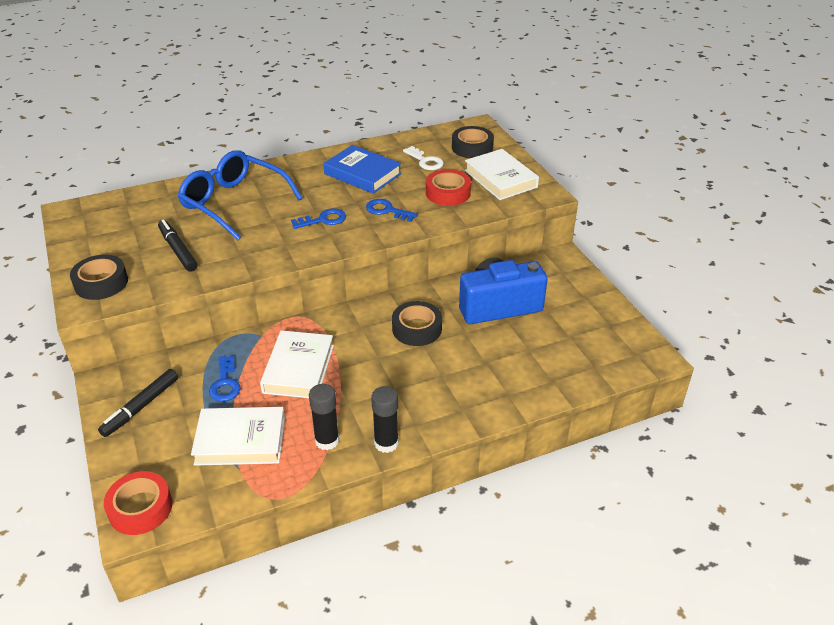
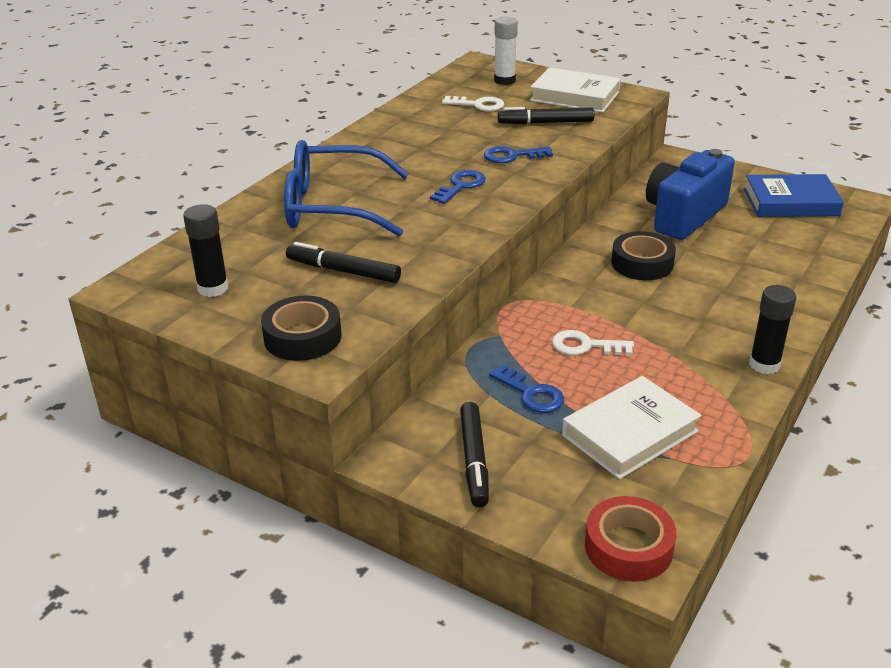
camera: 35 degrees left, 5 degrees down
(298, 369) = (585, 346): white book -> white key
(327, 440) = (710, 390): black glue stick -> black glue stick (213, 288)
(362, 174) = (432, 135): blue book -> blue book (790, 202)
(448, 193) = (546, 123): red tape -> black marker
(472, 147) = (504, 80): black tape -> white glue stick

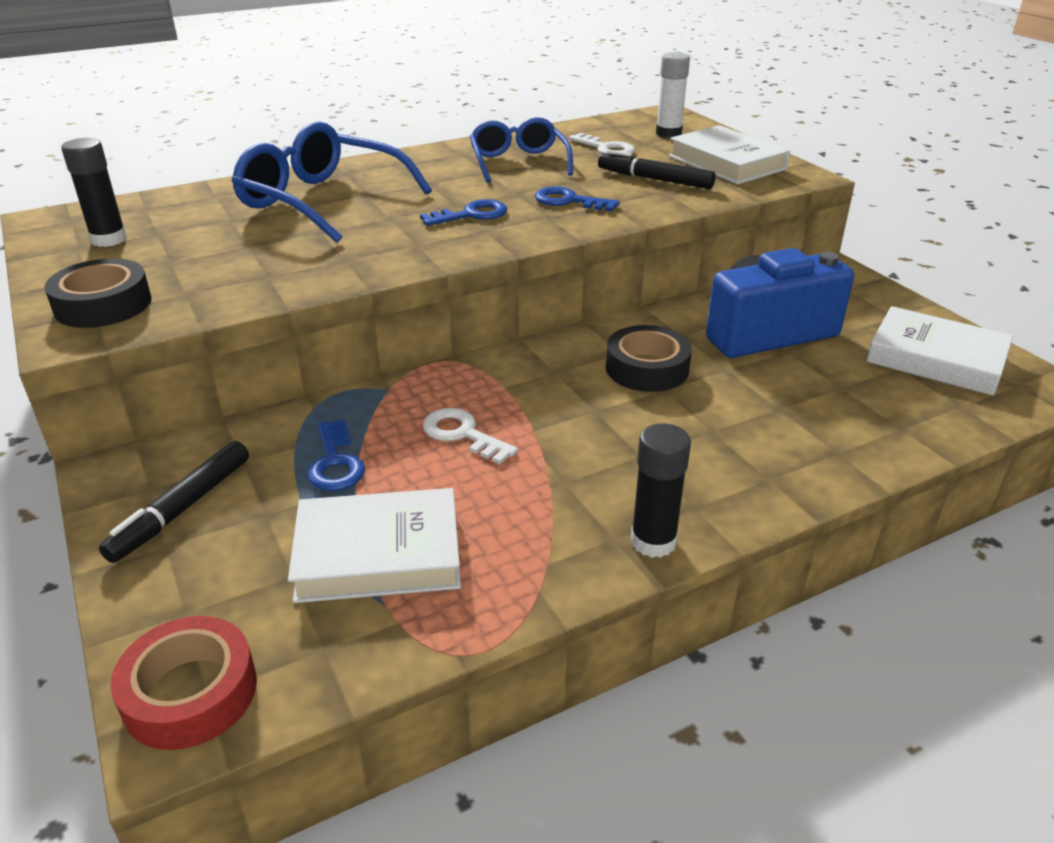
camera: 30 degrees right, 0 degrees up
(343, 271) = (236, 258): black marker -> none
(431, 133) = (518, 162): none -> blue glasses
(790, 202) = (936, 359): blue book -> white book

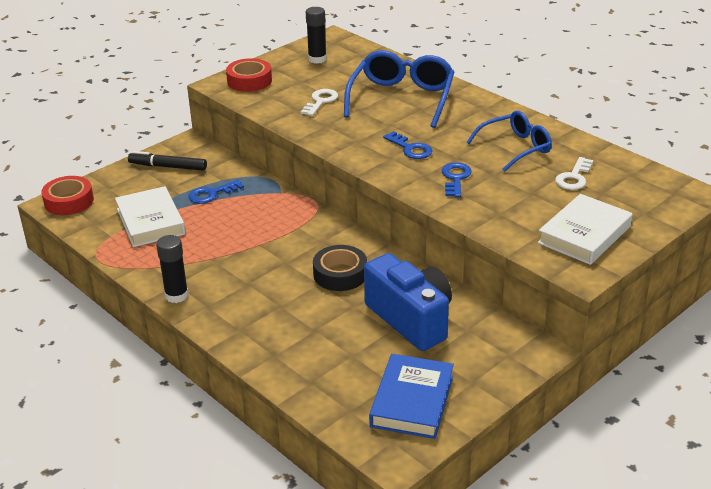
camera: 75 degrees right, 0 degrees up
(103, 305) = (249, 81): black tape -> red tape
(462, 434) = (247, 224): white key -> white key (320, 101)
(655, 179) = (521, 206): black marker -> none
(668, 133) = (636, 201): white glue stick -> none
(936, 359) = (412, 401): white book -> blue book

